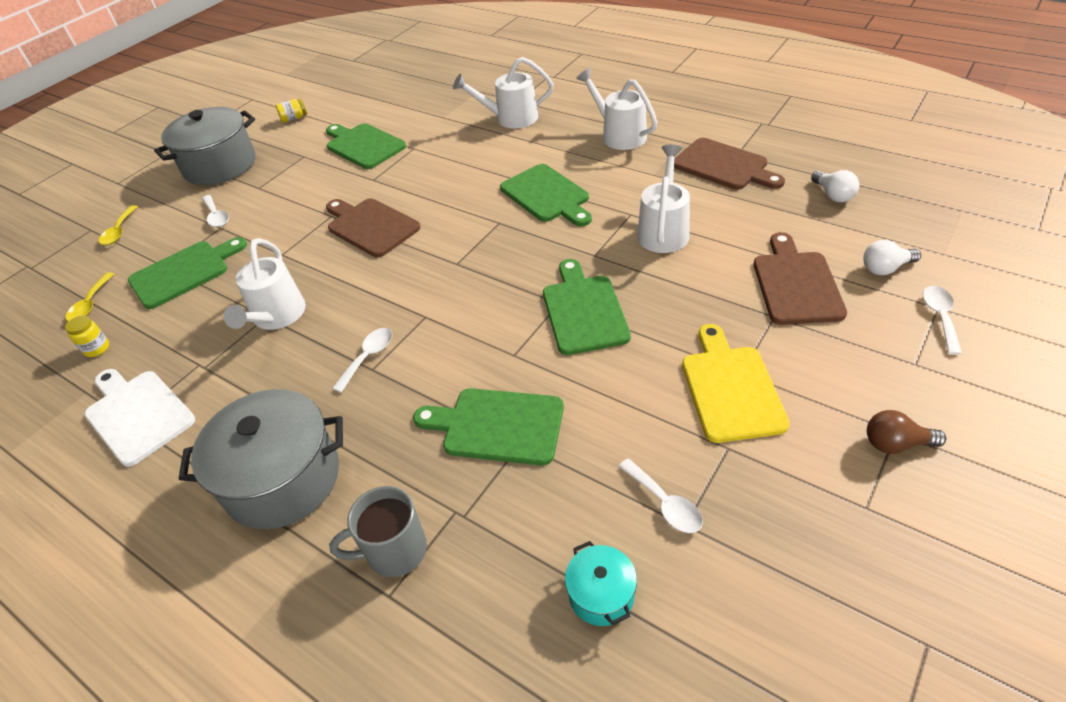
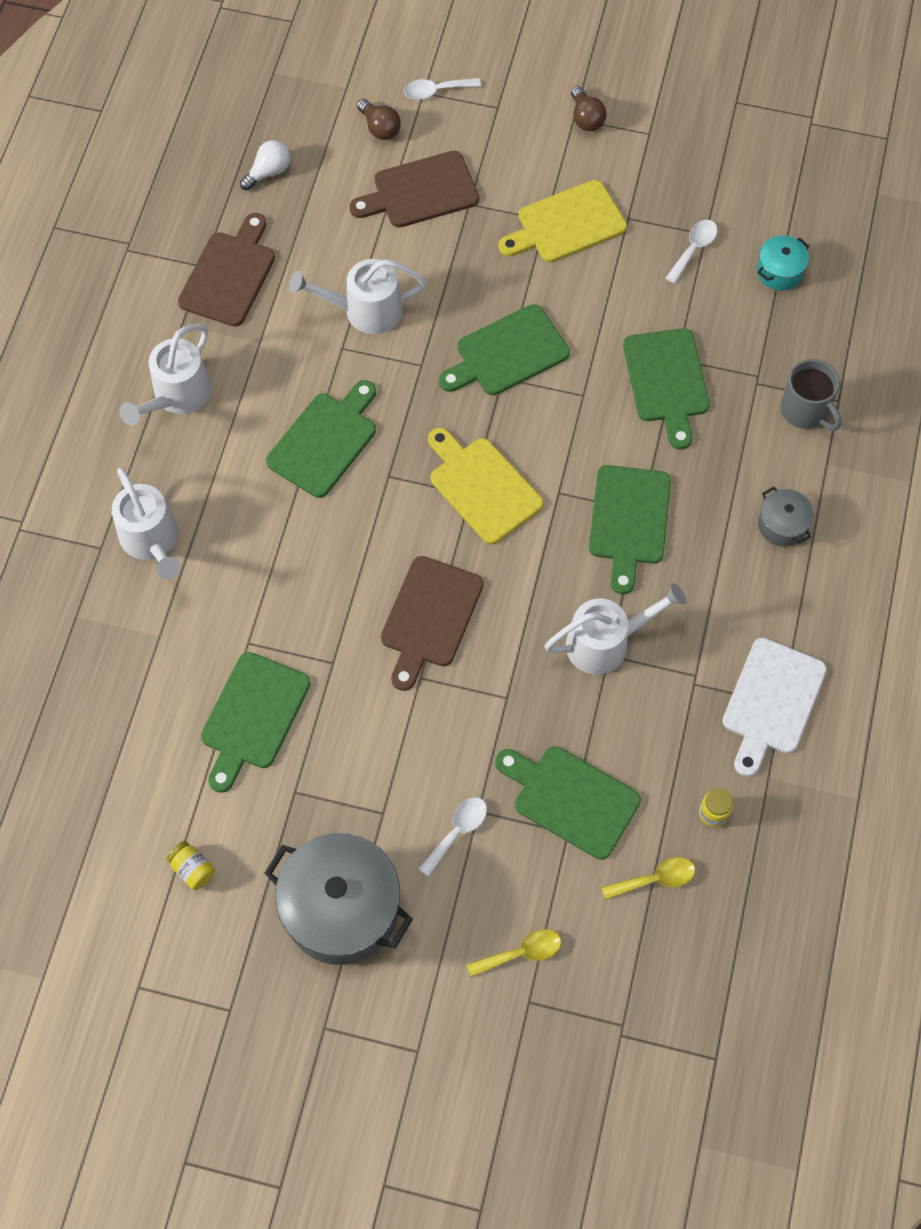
camera: 115 degrees left, 20 degrees up
(282, 479) = (782, 525): grey pot -> grey pot, size x0.48
(368, 357) = (629, 521): white spoon -> green cutting board
(459, 271) = (482, 487): none -> yellow cutting board
(885, 268) = (380, 128): white light bulb -> brown light bulb

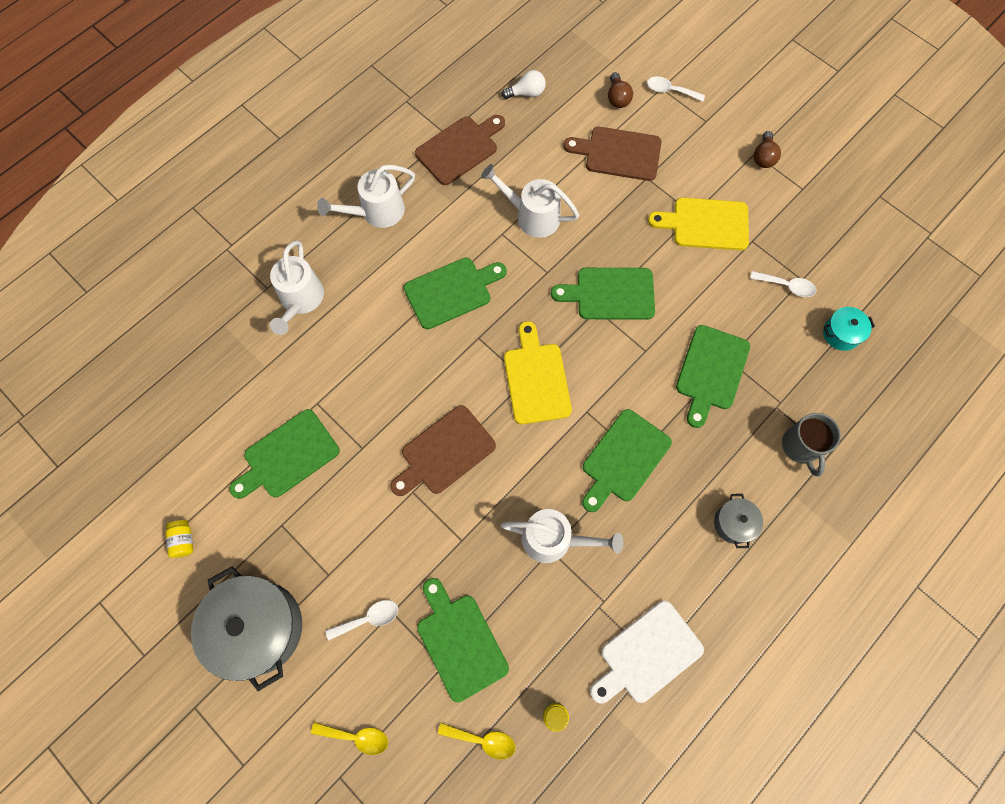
camera: 30 degrees right, 5 degrees up
(693, 249) = (786, 286): white spoon -> white spoon turned 45 degrees clockwise

